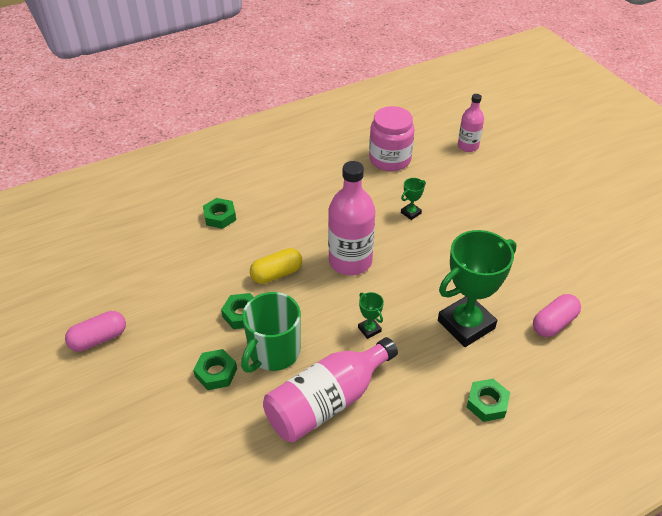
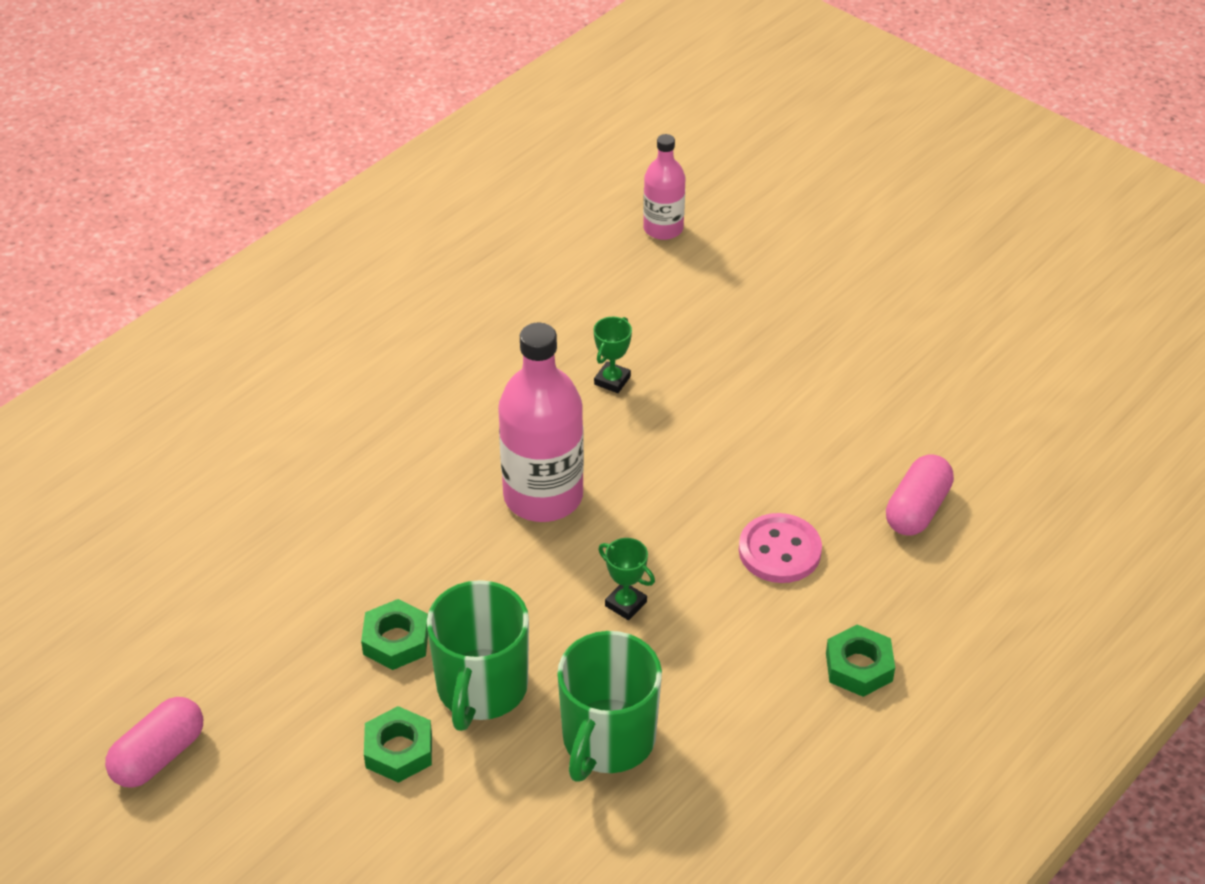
camera: 20 degrees left, 0 degrees up
(220, 217) = (268, 477): green nut -> none
(276, 274) = (423, 553): yellow capsule -> none
(327, 402) = (607, 740): pink bottle -> green mug
(390, 159) = (533, 288): pink jar -> none
(466, 324) = (779, 551): green trophy -> pink button

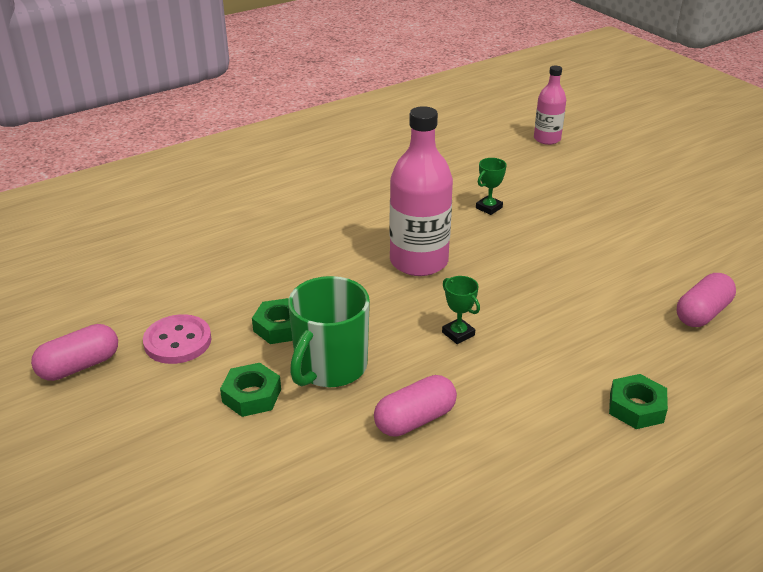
camera: 15 degrees right, 10 degrees down
(607, 740) = (415, 419): green mug -> pink capsule
(779, 551) = (587, 321): pink button -> pink button (178, 341)

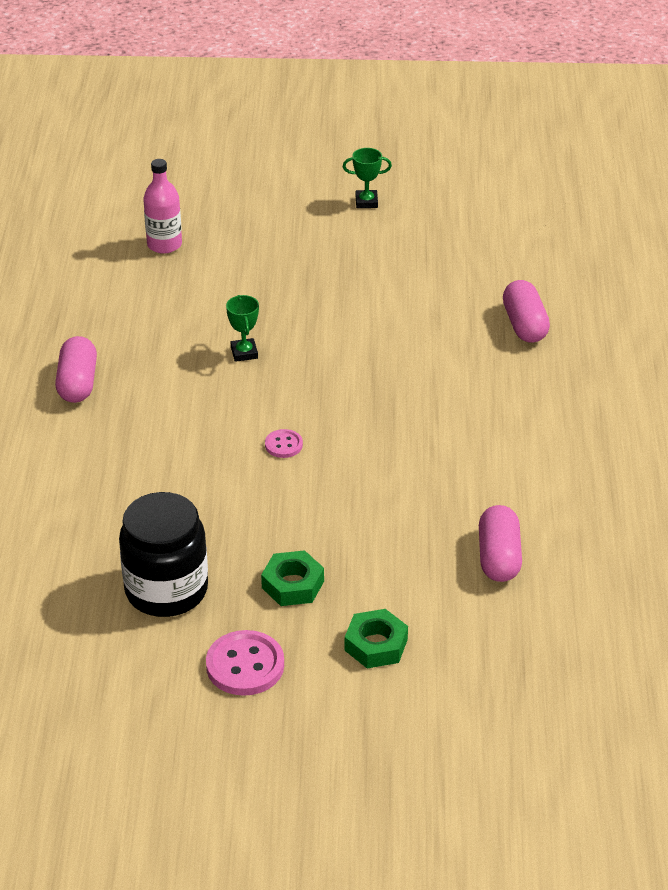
camera: 55 degrees left, 5 degrees up
(79, 366) = (215, 752): pink capsule -> pink capsule (77, 383)
(224, 276) = (166, 590): none -> black jar
(330, 367) = (384, 577): green mug -> none
(419, 261) = (283, 445): pink bottle -> pink button
(458, 334) = (415, 476): green trophy -> green trophy (366, 202)
(636, 407) = (594, 429): green nut -> none

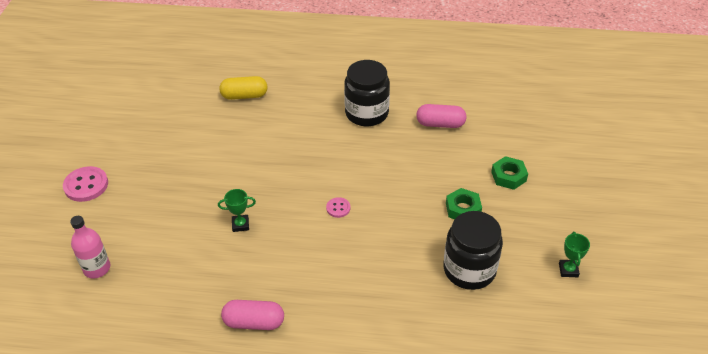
camera: 85 degrees left, 5 degrees up
(245, 665) = (529, 233): pink button -> pink button (86, 185)
(366, 202) = (90, 154): green trophy -> green trophy (568, 270)
(509, 465) = (366, 113): none -> black jar
(524, 325) = (244, 96): pink capsule -> yellow capsule

